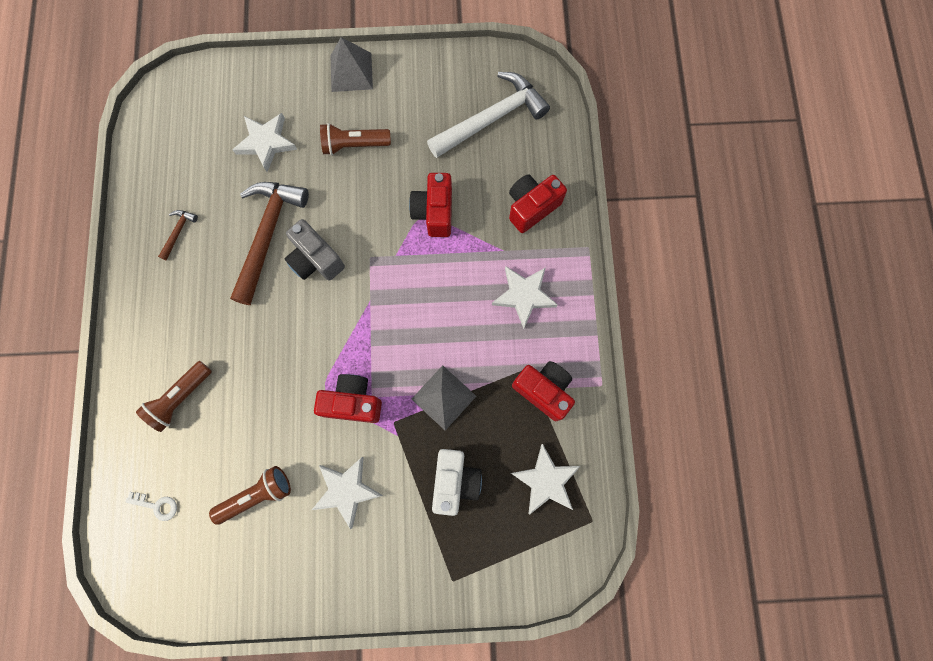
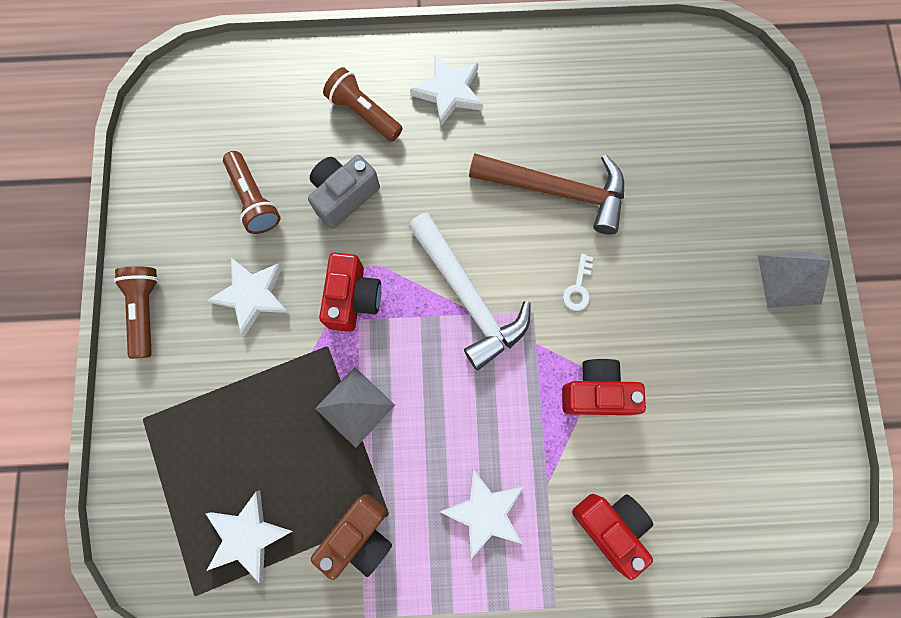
camera: 90 degrees right, 0 degrees up
(157, 505) = (250, 100): white key -> white key (578, 288)
(178, 232) = (557, 93): brown hammer -> none
(266, 142) = (678, 181): white star -> white star (449, 92)
(316, 260) = (527, 247): grey camera -> grey camera (344, 196)
(354, 145) = (684, 287): brown flashlight -> brown flashlight (146, 311)
(455, 481) = (255, 421): white camera -> none
(492, 118) = (739, 471): white hammer -> white hammer (468, 297)
(543, 390) = (359, 536): red camera -> brown camera

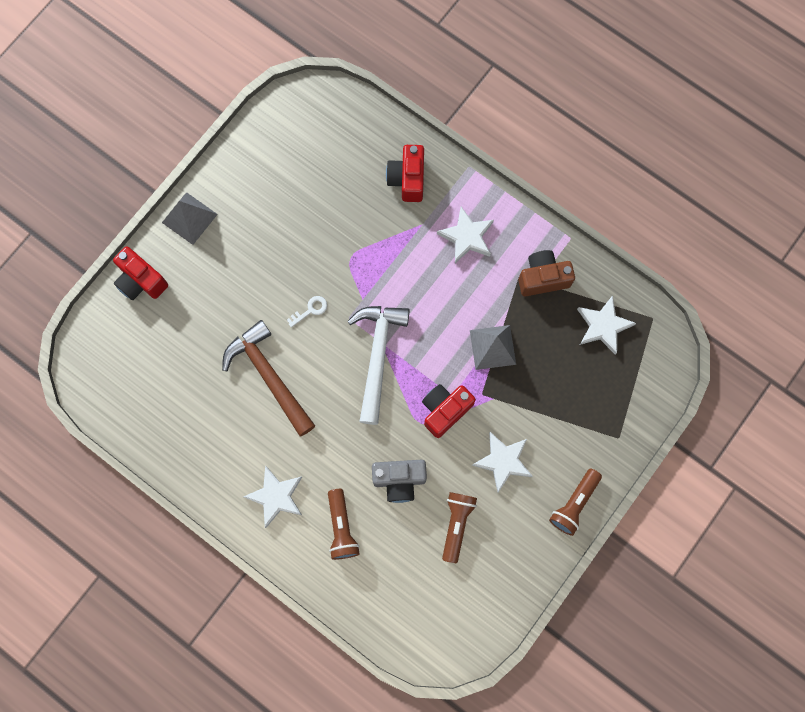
camera: 140 degrees left, 0 degrees up
(596, 392) = (353, 247): red camera -> red camera (141, 281)

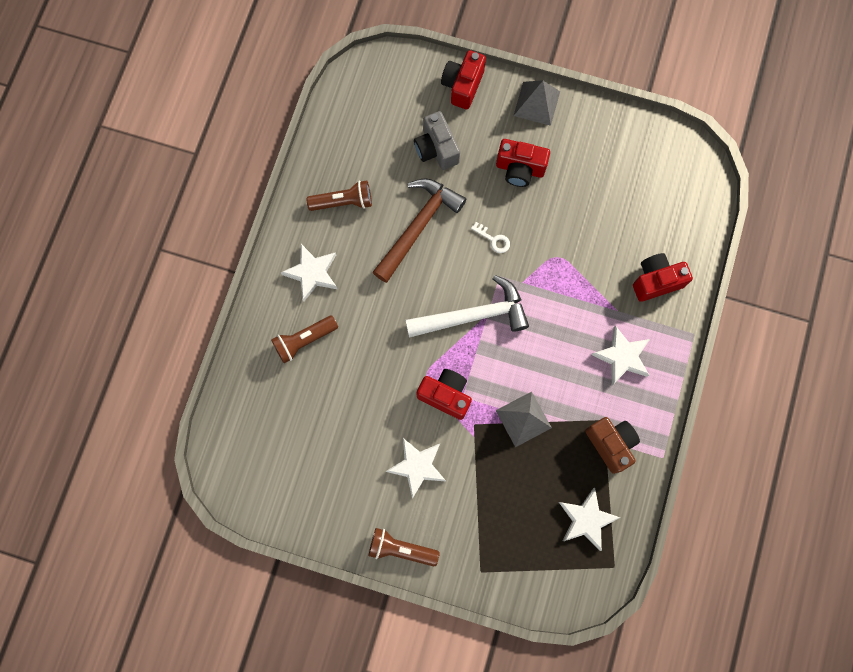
camera: 70 degrees right, 0 degrees up
(249, 259) = (520, 169): none -> red camera
(399, 480) = (365, 376): grey camera -> grey camera (436, 149)
(456, 524) = (343, 443): brown flashlight -> brown flashlight (343, 202)

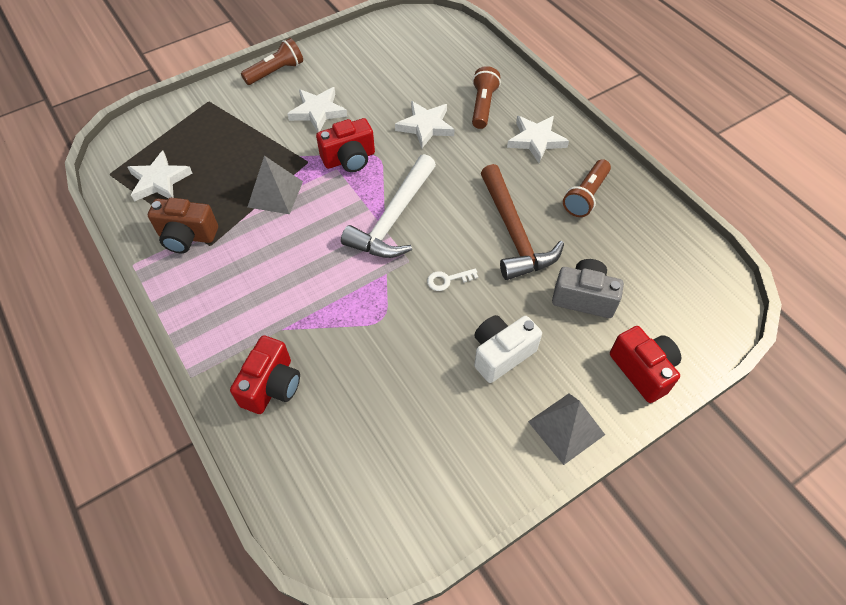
camera: 130 degrees right, 20 degrees down
(520, 169) = (501, 354): red camera -> white camera
(622, 357) = (240, 300): white star -> white star (425, 126)

